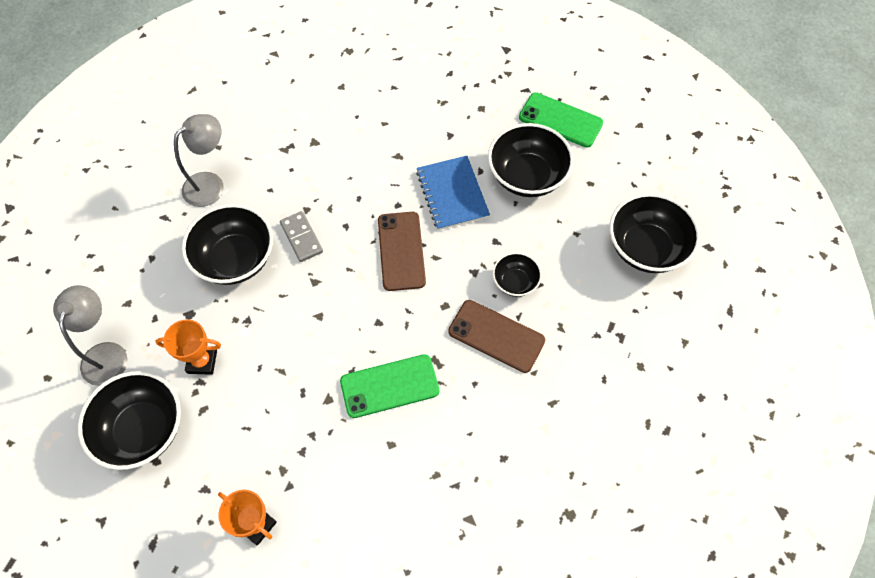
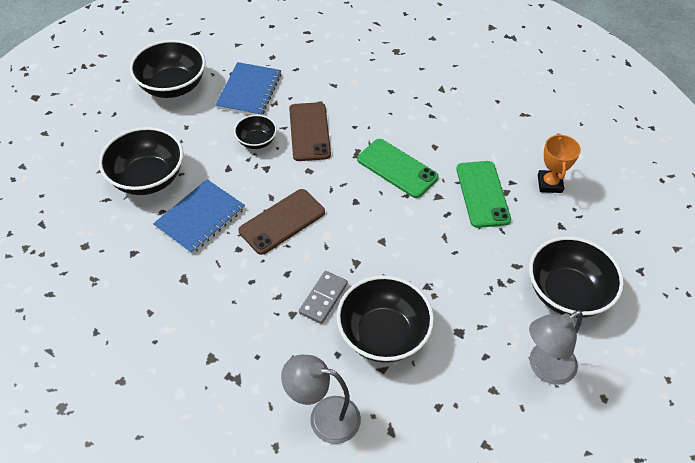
camera: 125 degrees left, 10 degrees down
(202, 362) = (485, 293): orange trophy -> none
(560, 120) = (68, 184): green phone -> green phone (482, 194)
(595, 313) = (249, 91): none -> blue notebook

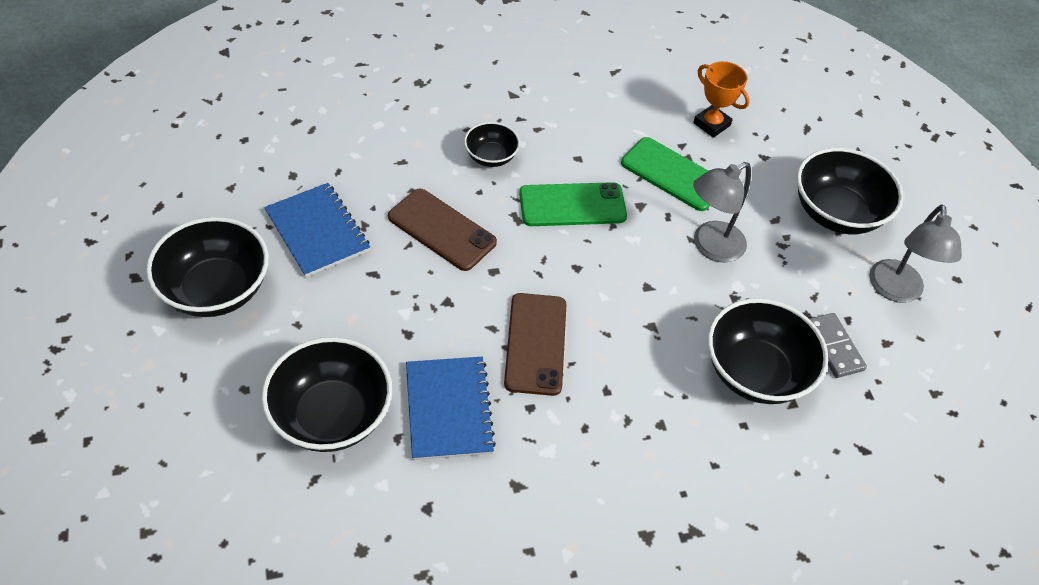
camera: 50 degrees left, 0 degrees up
(256, 141) = (400, 281): black bowl -> black bowl (491, 157)
(323, 298) = (668, 385): grey domino -> grey domino (833, 347)
(324, 417) = (804, 491): grey lamp -> grey lamp (710, 247)

